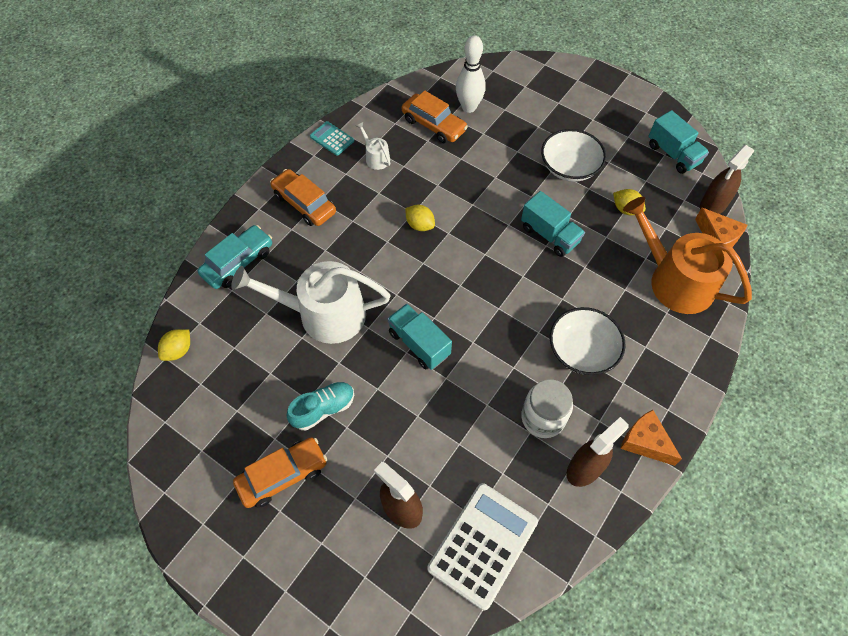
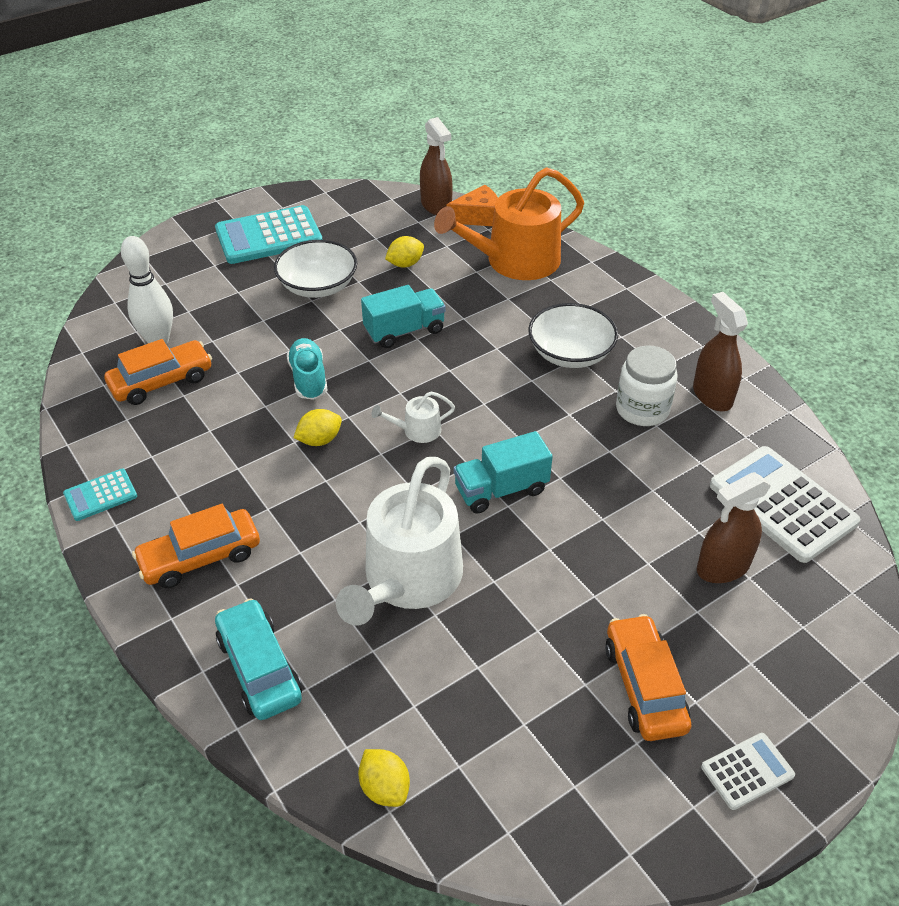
camera: 70 degrees left, 15 degrees down
(235, 554) = (747, 771): none -> white calculator
(323, 409) = (559, 615): turquoise shoe -> turquoise shoe (308, 378)
(375, 157) = (173, 455): white watering can -> white watering can (417, 430)
(607, 118) = (269, 236): none -> turquoise calculator
(645, 442) = (694, 343): orange cheese -> none
(673, 154) = (353, 208): turquoise truck -> none

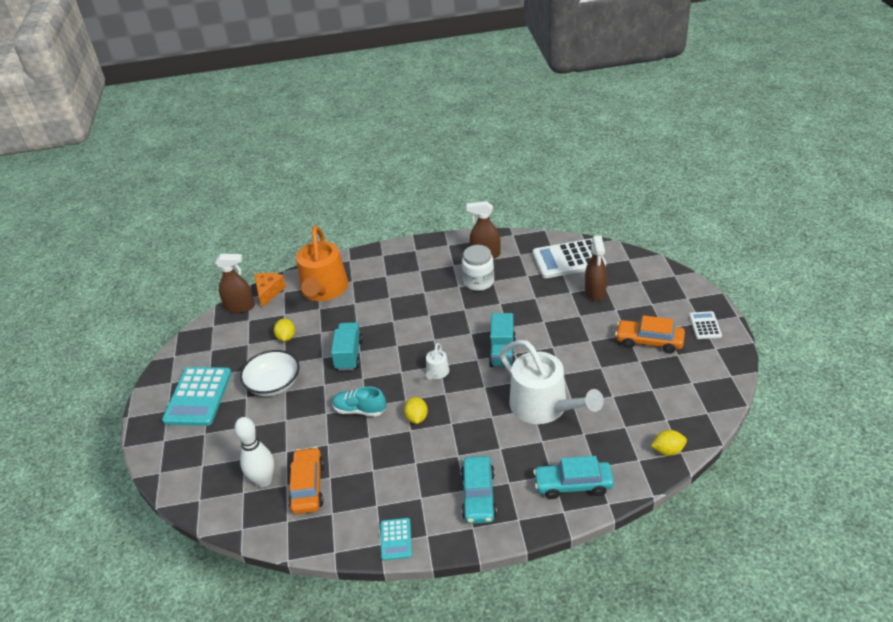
camera: 60 degrees left, 5 degrees down
(200, 557) = (478, 496): orange car -> turquoise car
(570, 353) = (419, 293): white bowl -> none

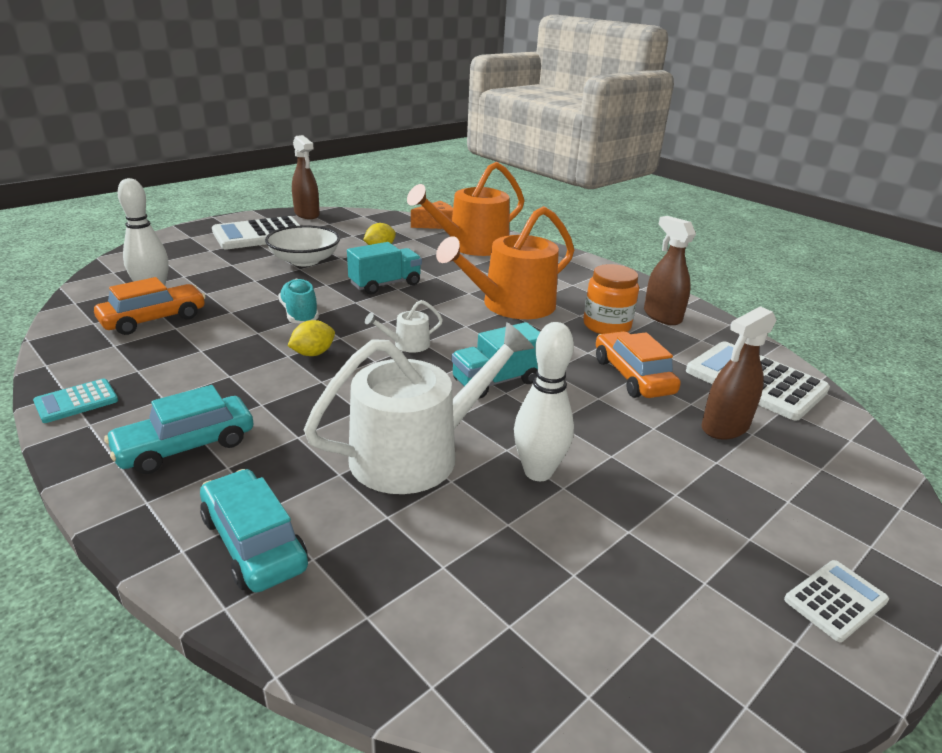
camera: 50 degrees right, 10 degrees down
(198, 397) = (259, 234): turquoise calculator -> white calculator
(240, 307) = (400, 219): brown spray bottle -> brown spray bottle (307, 214)
(424, 309) = (511, 305): none -> orange watering can
(479, 282) = (606, 325): white jar -> orange jar
(544, 407) = (417, 453): white watering can -> white watering can turned 135 degrees counterclockwise
(585, 370) = (538, 472): none -> white bowling pin
(649, 341) = (692, 528): orange car -> orange car (632, 376)
(668, 450) = (422, 659): yellow lemon -> none

